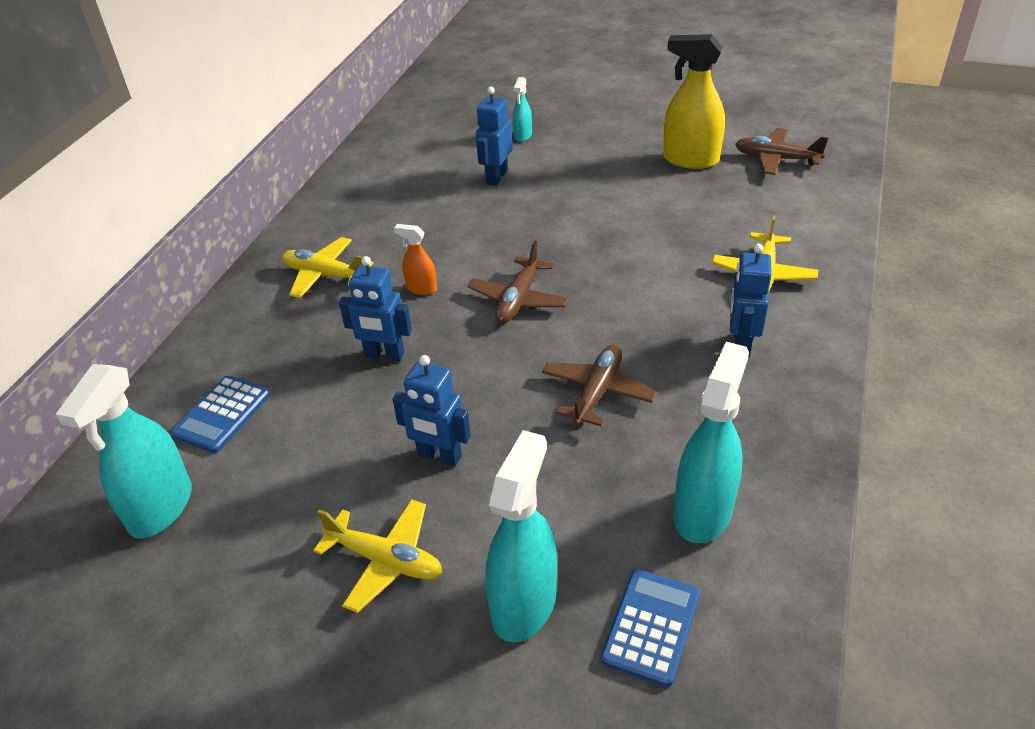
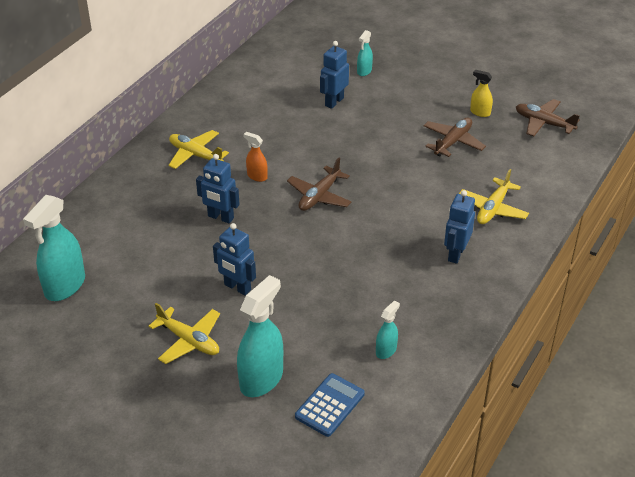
camera: 10 degrees right, 0 degrees up
(222, 414) = (110, 237): blue calculator -> none
(597, 392) = (349, 267): brown plane -> brown plane (452, 142)
(690, 160) = (480, 112): yellow spray bottle -> yellow spray bottle, size x0.50
(703, 511) = (386, 350): turquoise spray bottle -> turquoise spray bottle, size x0.50

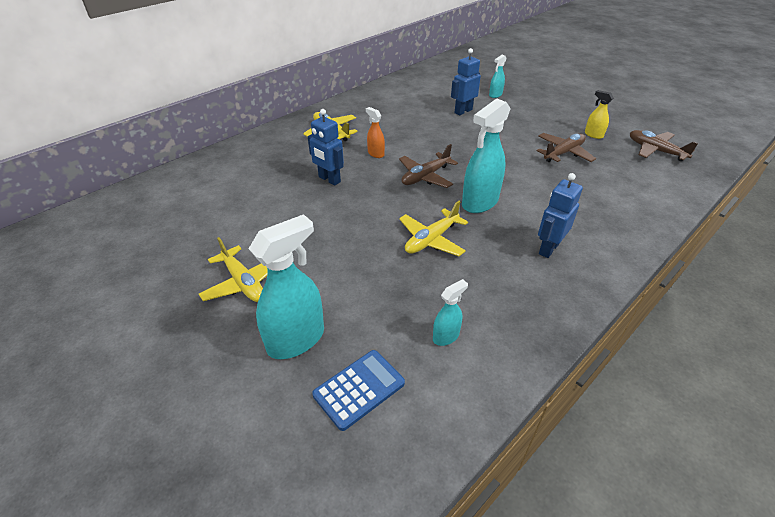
camera: 15 degrees right, 0 degrees up
(65, 286) = (163, 212): turquoise spray bottle -> turquoise spray bottle (479, 202)
(237, 287) = (315, 241): blue robot -> none
(493, 208) = (595, 213): yellow plane -> yellow plane (431, 239)

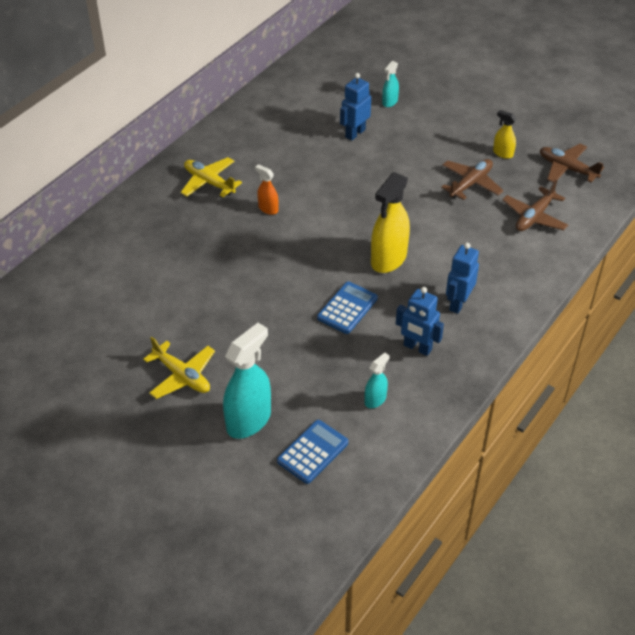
camera: 10 degrees left, 5 degrees up
(329, 179) = (227, 250): blue robot -> blue robot (417, 348)
(425, 176) = (328, 233): brown plane -> brown plane (534, 217)
(431, 239) = (347, 308): yellow plane -> blue calculator
(479, 202) = (388, 259): turquoise spray bottle -> yellow spray bottle

